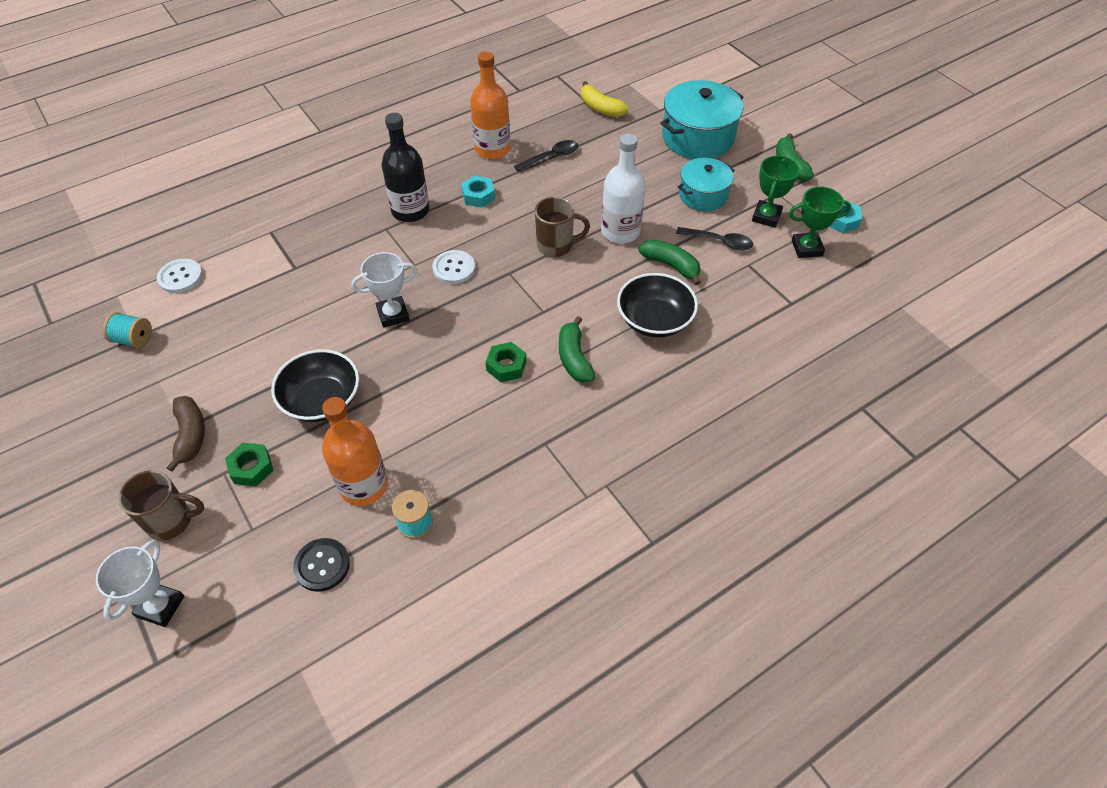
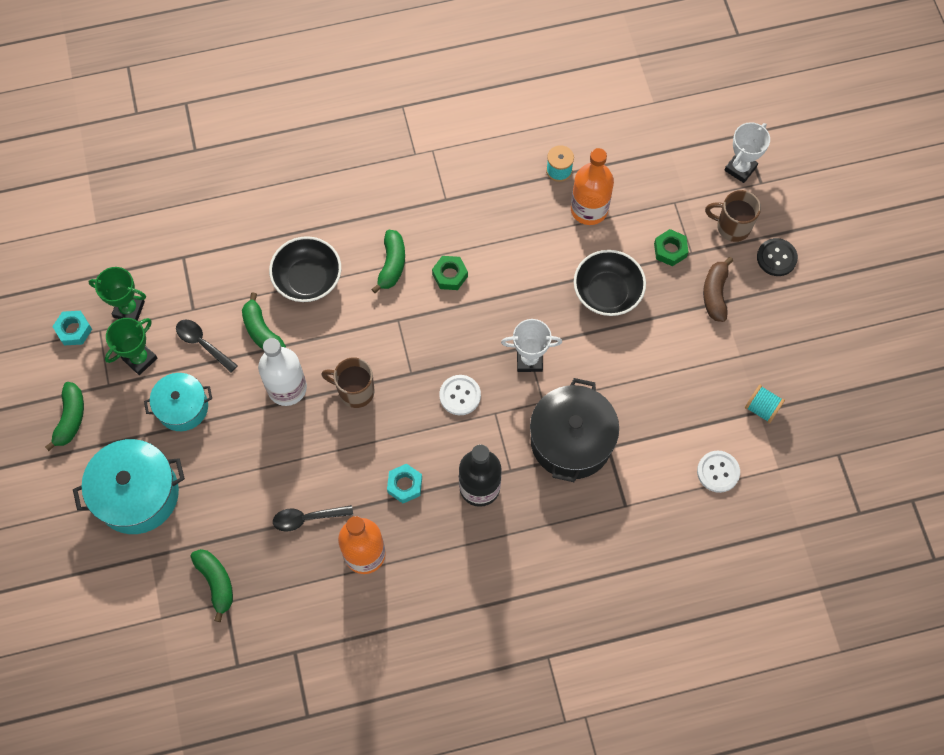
camera: 160 degrees left, 15 degrees up
(322, 565) = (629, 161): black button -> black button (776, 258)
(333, 263) = (571, 440): none -> black pot
(600, 108) = (216, 582): yellow banana -> green banana

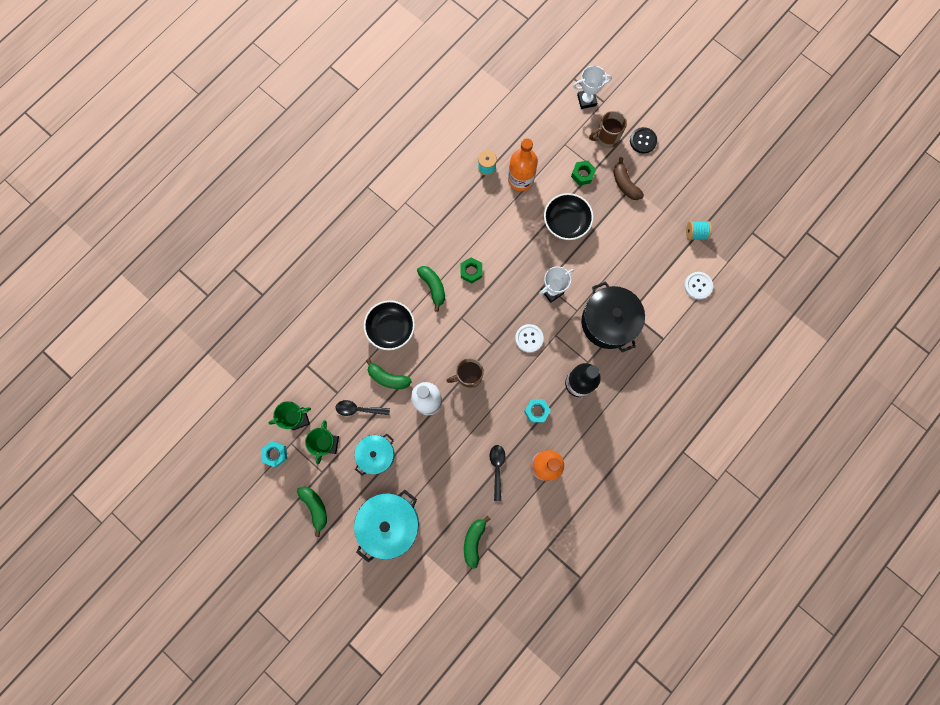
camera: 35 degrees left, 10 degrees up
(216, 582) = (474, 541): green banana -> green banana turned 105 degrees counterclockwise
(307, 518) = (497, 468): black spoon -> black spoon turned 135 degrees clockwise
(740, 168) = (586, 100): white trophy -> white trophy turned 75 degrees clockwise

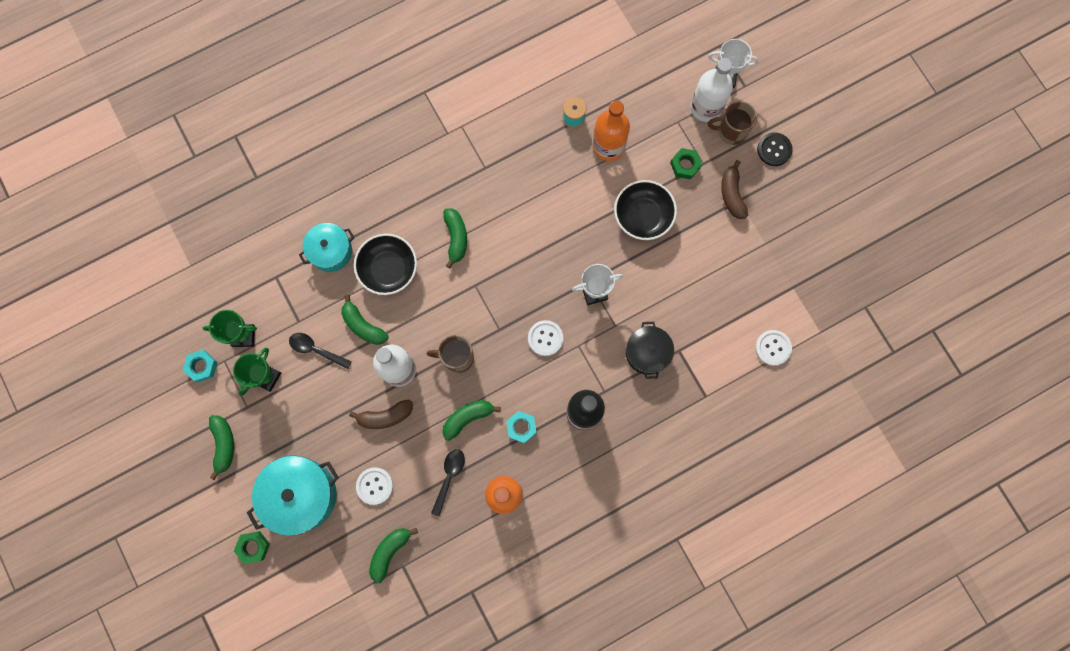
camera: 20 degrees right, 0 degrees up
(376, 455) = (316, 410): turquoise pot -> turquoise pot (331, 251)
(431, 440) = (385, 416): none -> brown banana
(443, 495) = (374, 486): none -> white button
(471, 271) = (507, 235): green nut -> green nut (253, 547)
(494, 419) = (467, 418): none -> green banana
(581, 127) = (706, 107): none -> white bottle
(608, 322) = (647, 353): black pot -> black pot, size x0.63
(695, 234) = (794, 284): turquoise spool -> none

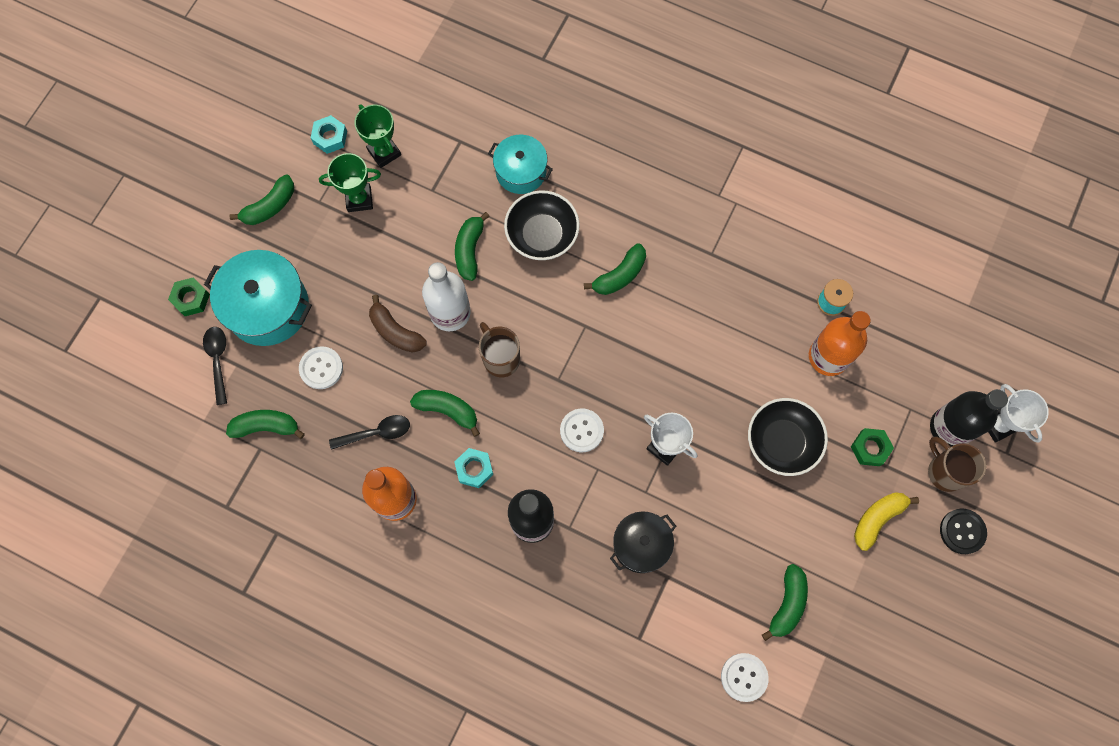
camera: 55 degrees right, 5 degrees down
(316, 350) = (416, 224): black spoon -> black spoon (218, 361)
(706, 107) = (949, 427): white bottle -> black bottle
(732, 194) = (877, 519): brown banana -> yellow banana
(746, 288) = (787, 604): none -> green banana

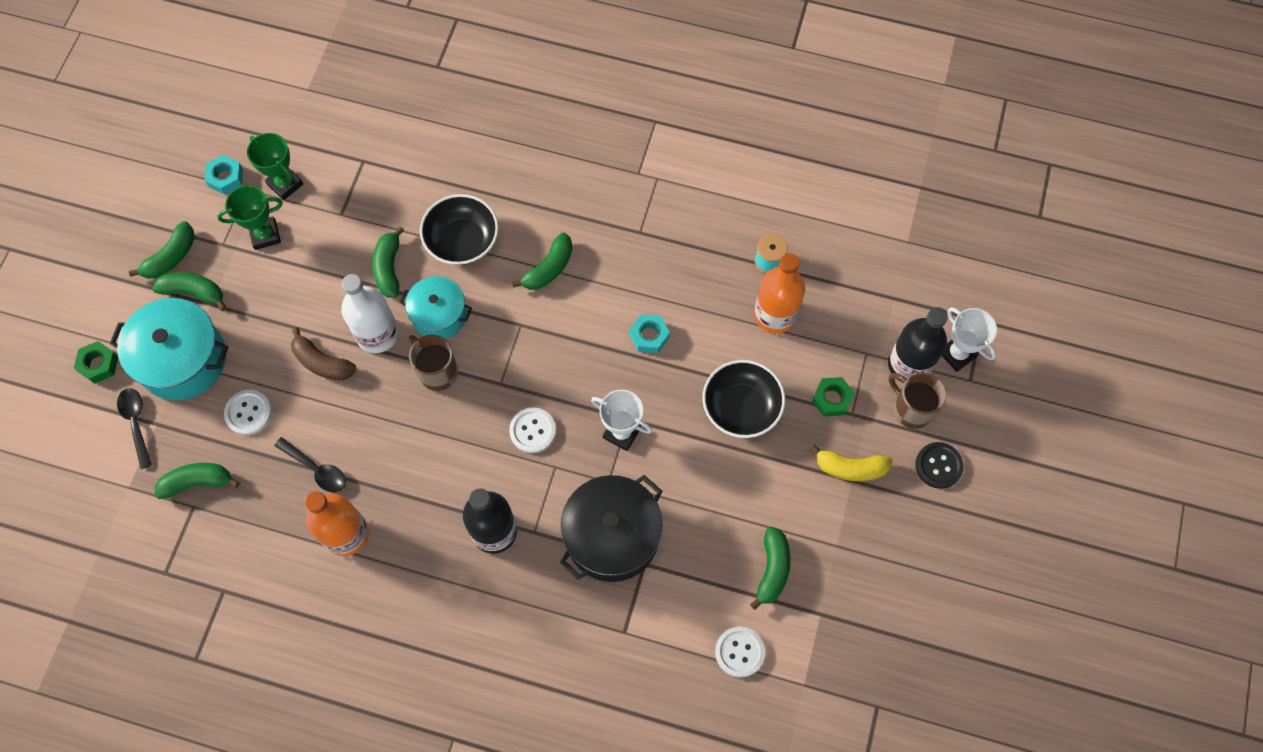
camera: 10 degrees left, 5 degrees down
(376, 433) = (316, 469): black spoon -> black spoon turned 60 degrees clockwise
(447, 410) = (389, 433): green banana -> green banana (194, 292)
(474, 469) = (425, 489): turquoise nut -> turquoise nut (649, 336)
(521, 171) = (431, 181): turquoise pot -> turquoise pot (439, 315)
(641, 544) = (612, 536): black pot -> black pot, size x1.58
(877, 519) = (850, 468): yellow banana -> yellow banana turned 120 degrees counterclockwise

